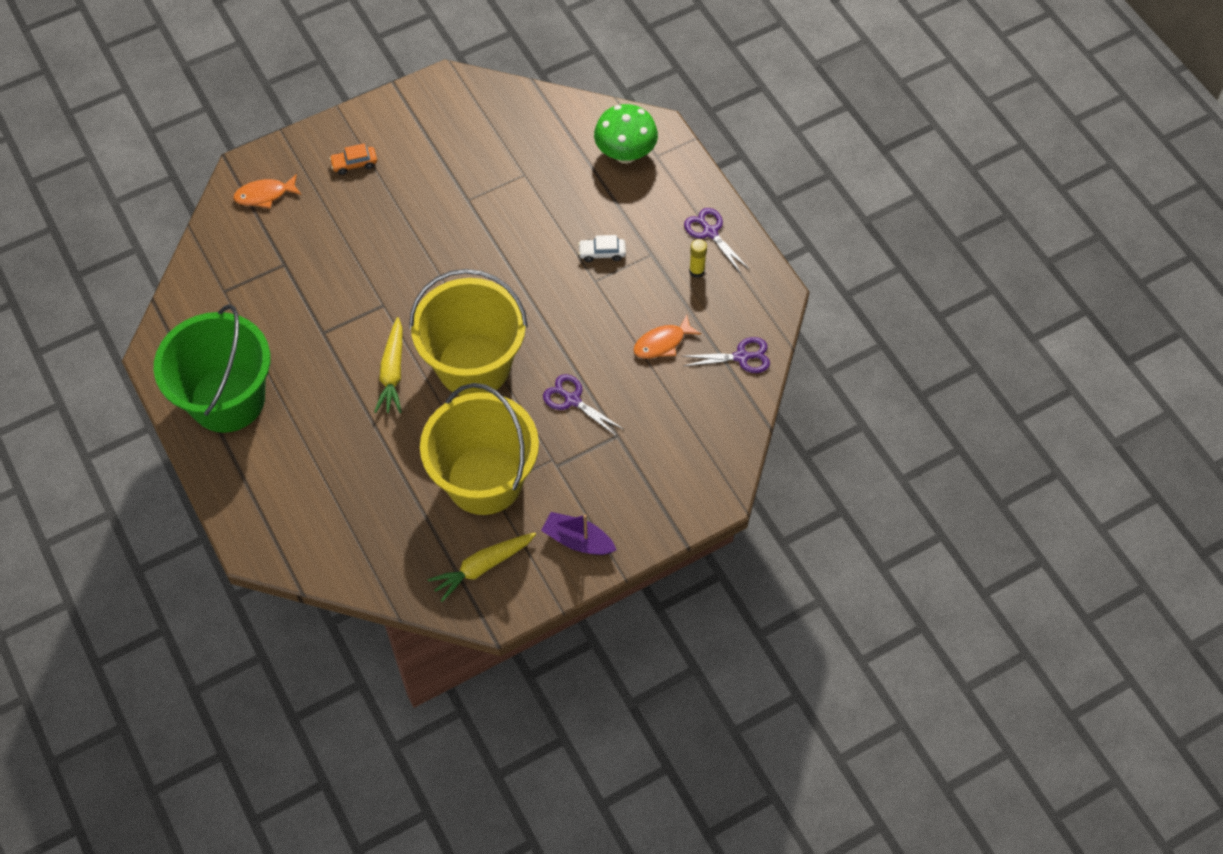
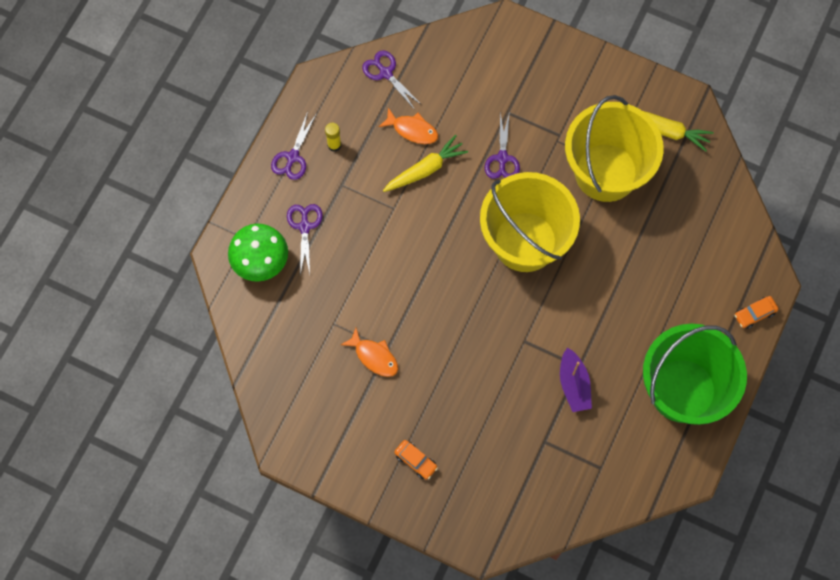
camera: 125 degrees left, 10 degrees up
(238, 511) = (754, 314): none -> orange car
(265, 195) = (495, 508): orange fish -> orange fish (374, 356)
(393, 372) = (572, 292): yellow carrot -> yellow carrot (425, 169)
(578, 540) = (602, 86): purple boat -> purple boat (574, 385)
(602, 253) = (365, 219): white car -> none
(633, 203) = (304, 227): none -> purple scissors

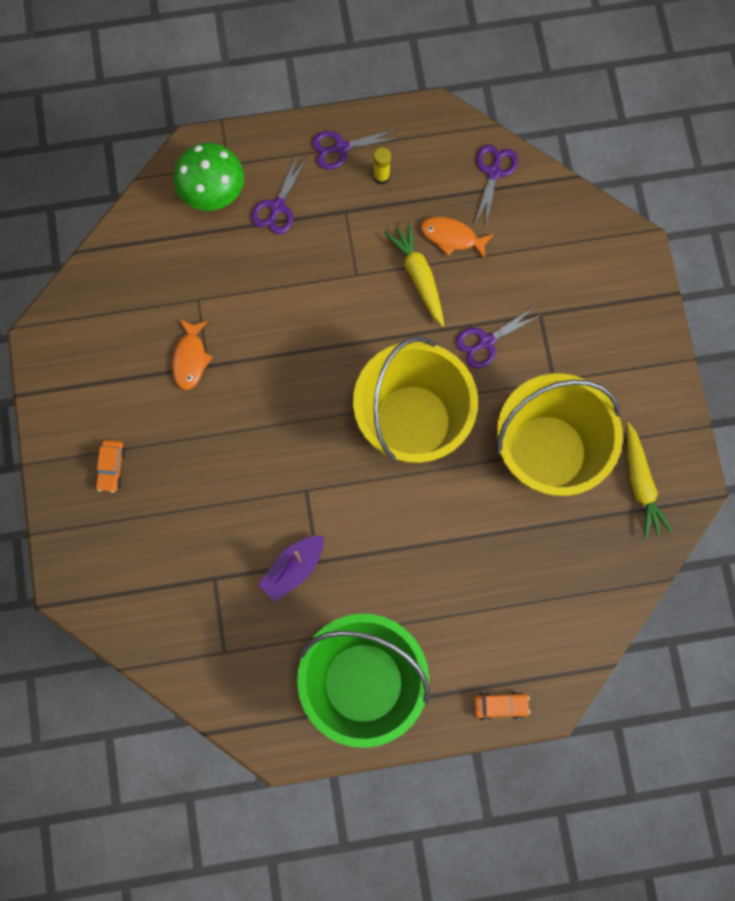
camera: 55 degrees right, 5 degrees up
(304, 227) = (277, 207): purple scissors -> purple scissors turned 150 degrees clockwise
(412, 130) = (452, 237): orange fish -> orange fish turned 120 degrees clockwise
(425, 169) = (419, 277): yellow carrot -> yellow carrot turned 135 degrees counterclockwise
(754, 314) = (500, 706): orange car -> orange car turned 150 degrees clockwise

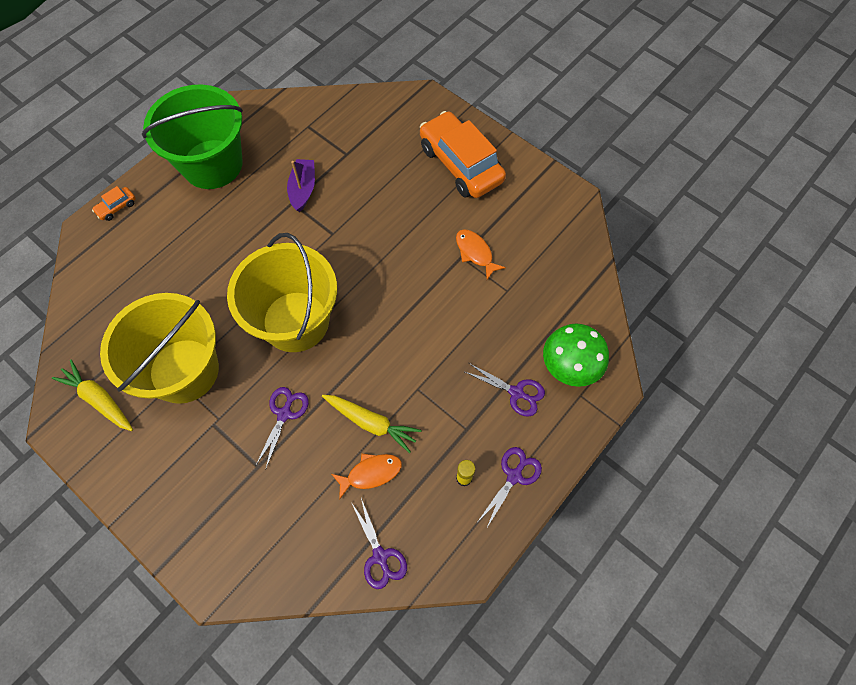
camera: 140 degrees right, 10 degrees down
(111, 468) = (461, 164): orange car -> orange car, size x2.49
(277, 207) = (516, 393): purple scissors -> purple scissors turned 135 degrees clockwise

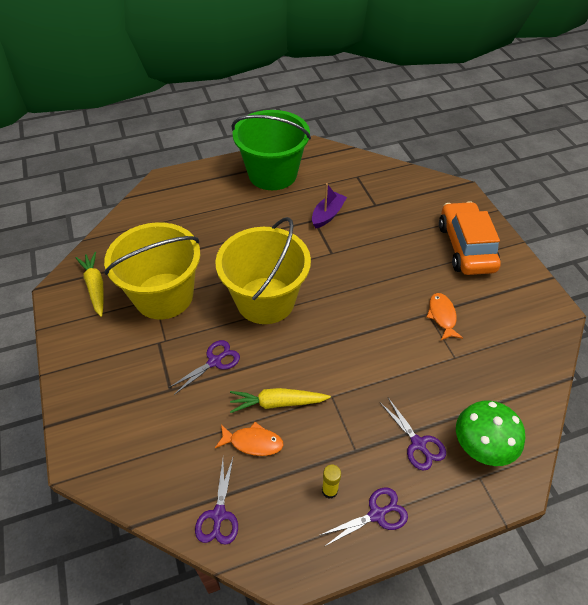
camera: 30 degrees right, 15 degrees down
(117, 207) = (191, 175): orange car -> none
(371, 423) = (277, 403): yellow carrot -> yellow carrot turned 120 degrees clockwise

